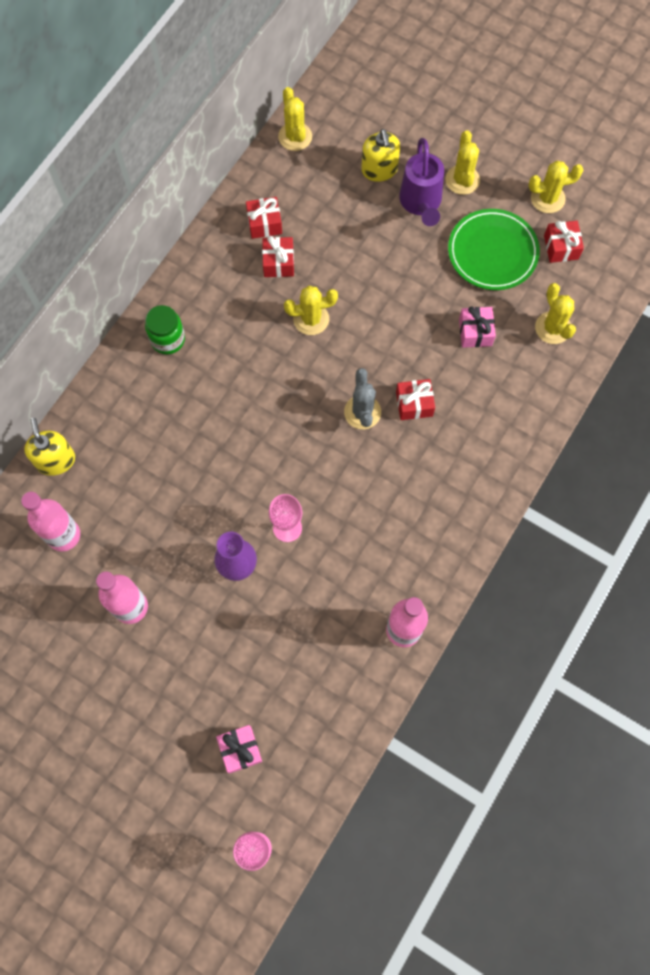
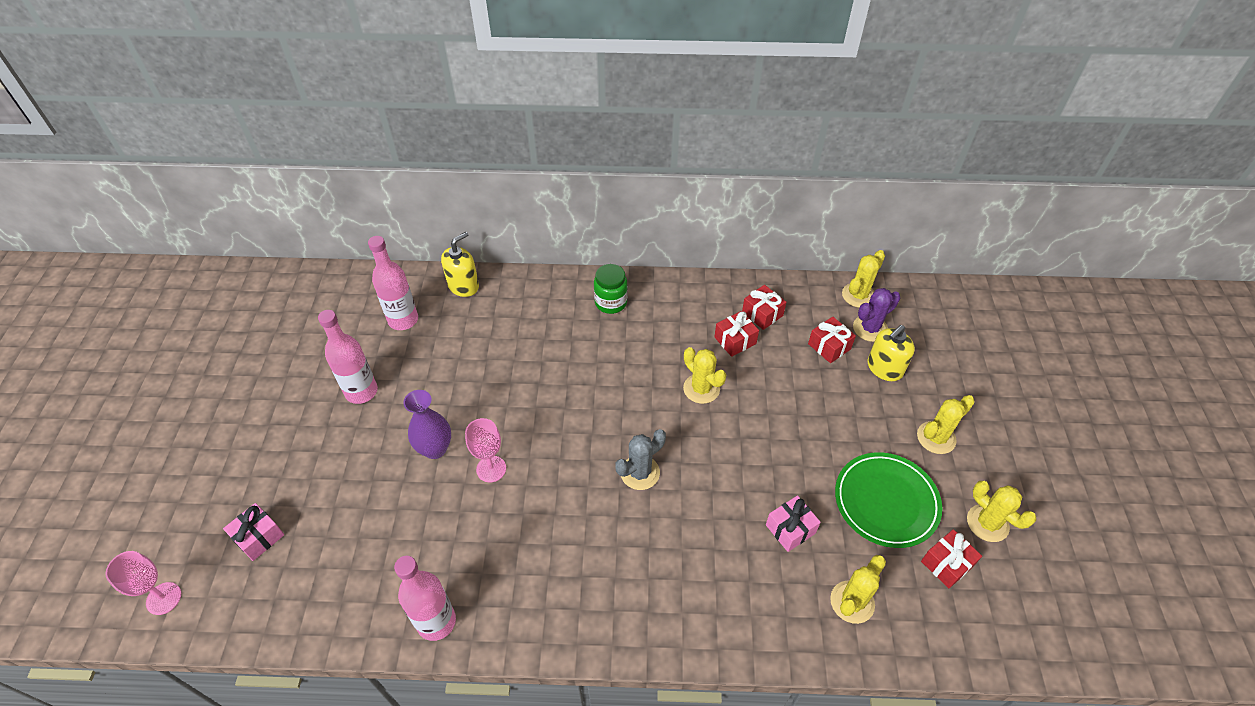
camera: 60 degrees right, 20 degrees down
(334, 152) = (870, 328): none -> purple cactus
(414, 404) = (677, 512): red gift -> red gift (829, 346)
(421, 203) = (882, 416): purple watering can -> none

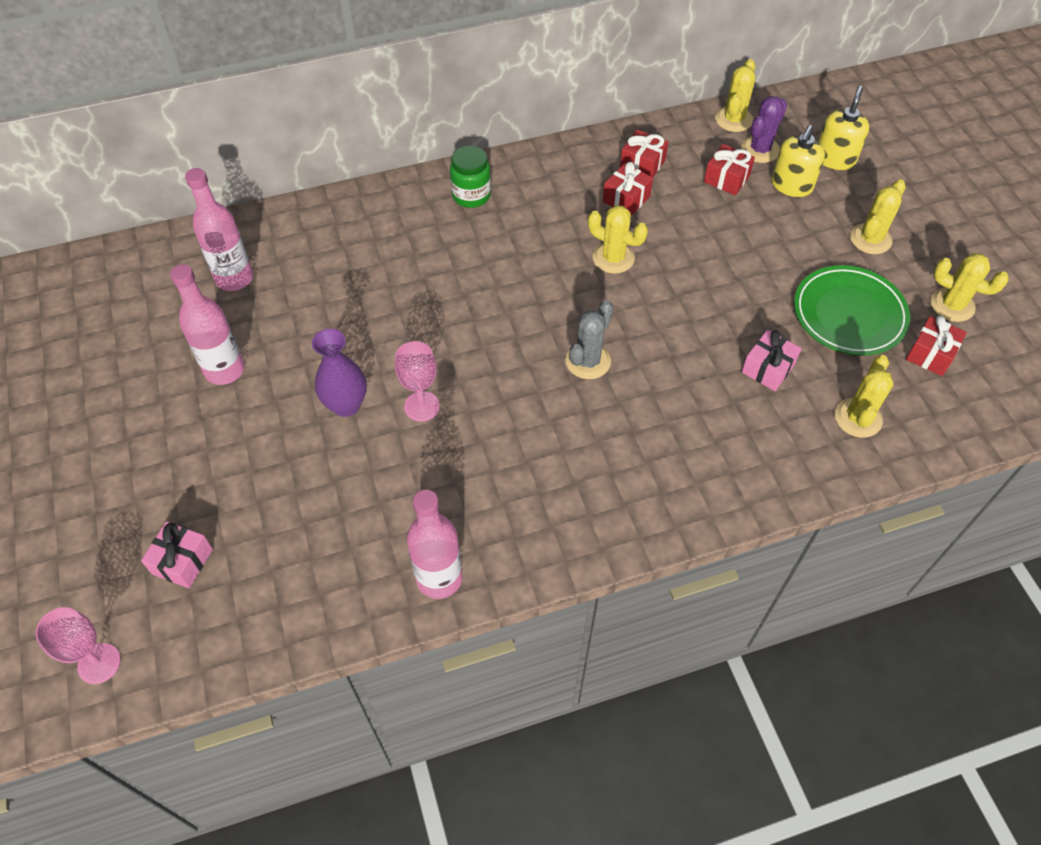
camera: 20 degrees left, 5 degrees up
(463, 285) = (289, 221): yellow soap dispenser -> yellow soap dispenser (835, 159)

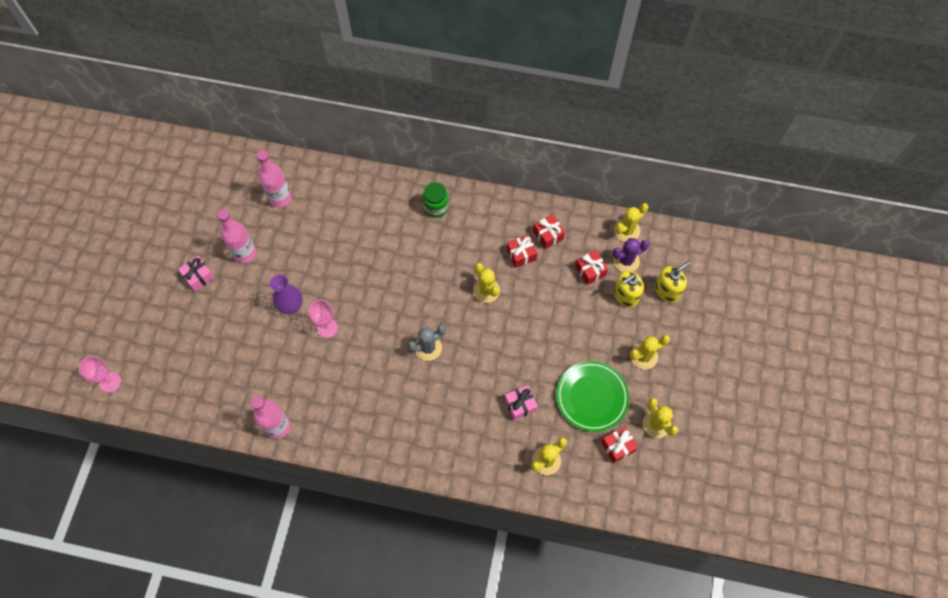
camera: 30 degrees right, 10 degrees up
(182, 561) = (170, 351): pink gift -> pink gift (199, 277)

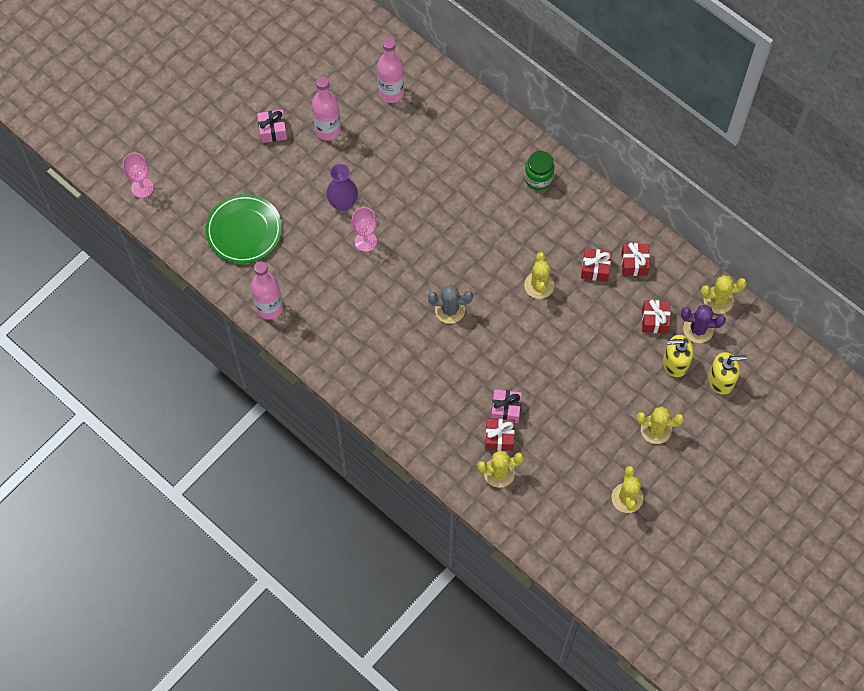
camera: 30 degrees right, 0 degrees up
(592, 397) = (579, 439): green plate -> green plate (244, 231)
(618, 446) = (576, 498): red gift -> red gift (499, 437)

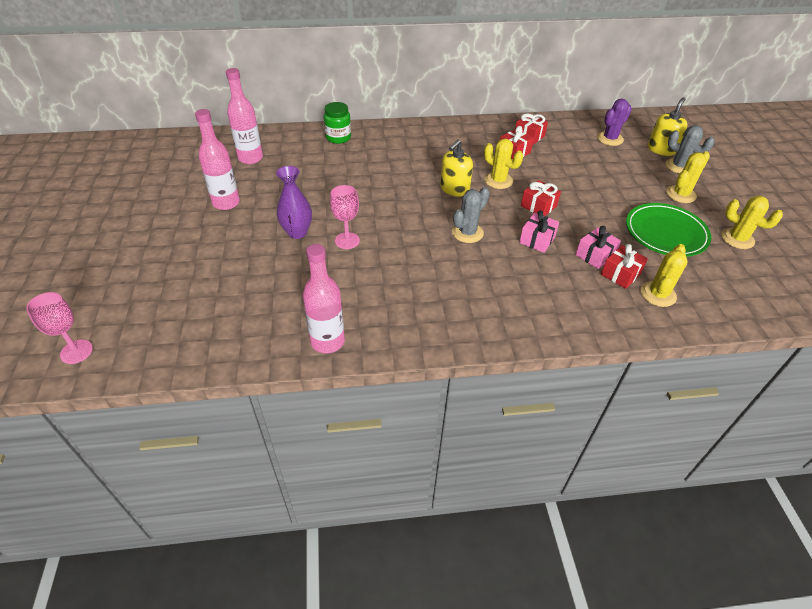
camera: 50 degrees left, 20 degrees down
(244, 231) = (230, 307): green plate -> green plate (665, 233)
(273, 130) = (176, 231): pink gift -> pink gift (537, 240)
(538, 179) = (413, 137): green jar -> green jar (338, 137)
(655, 320) = (584, 150): red gift -> red gift (538, 206)
(675, 363) = (628, 159): yellow soap dispenser -> yellow soap dispenser (454, 189)
(704, 408) = (679, 166): none -> grey cactus
(718, 300) = (594, 122): yellow cactus -> none

